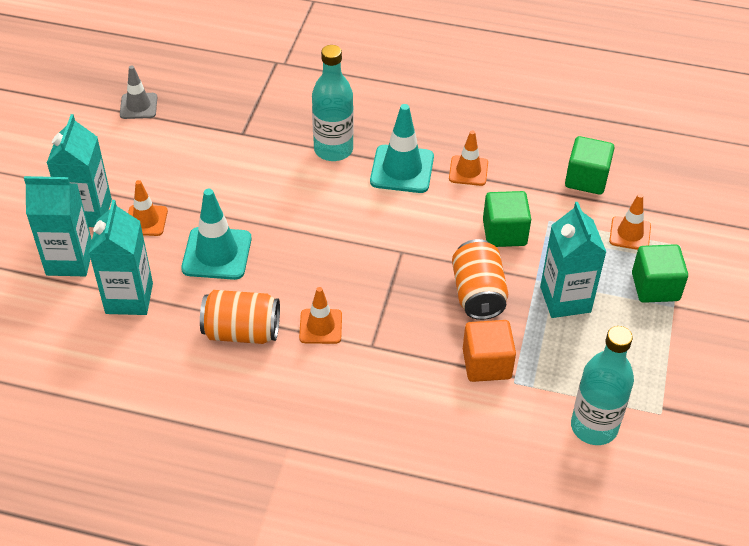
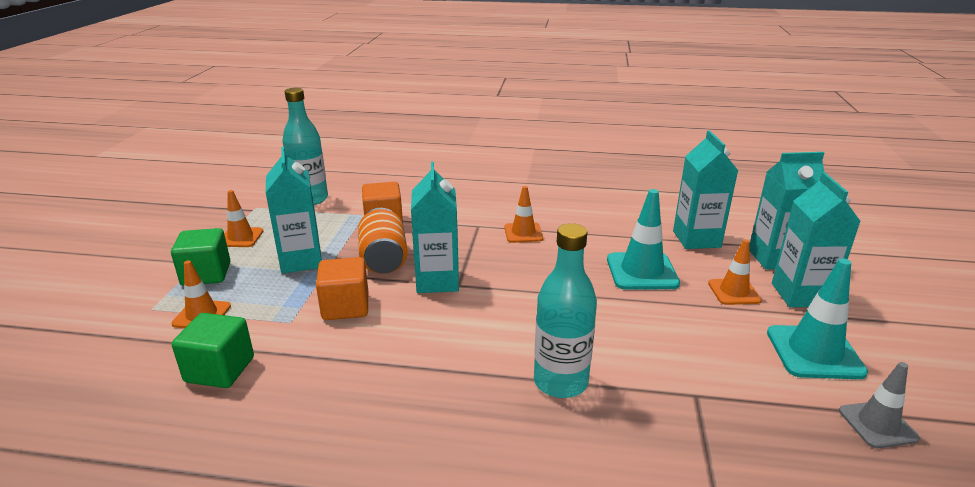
camera: 175 degrees right, 20 degrees down
(242, 332) = (587, 227): orange can -> none
(402, 169) = (464, 364): turquoise traffic cone -> turquoise traffic cone (814, 352)
(421, 258) = (437, 281): none -> turquoise carton
(468, 171) = (376, 368): orange traffic cone -> orange traffic cone (240, 237)
(504, 233) = (345, 307): green cube -> orange cube

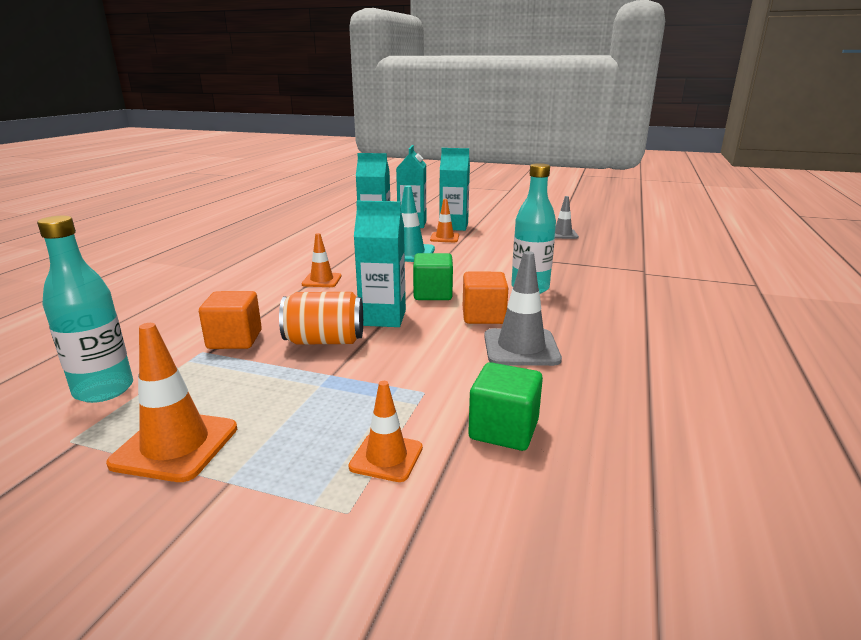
camera: 80 degrees left, 5 degrees down
(206, 274) = (273, 467): green cube -> green cube (433, 294)
(240, 237) = (175, 446): orange traffic cone -> orange traffic cone, size x1.58
(301, 261) = (290, 390): turquoise carton -> none
(345, 307) = (408, 361): orange cube -> orange cube (483, 316)
(374, 377) = (521, 348): none -> grey traffic cone
(814, 352) = (507, 233): turquoise traffic cone -> none

